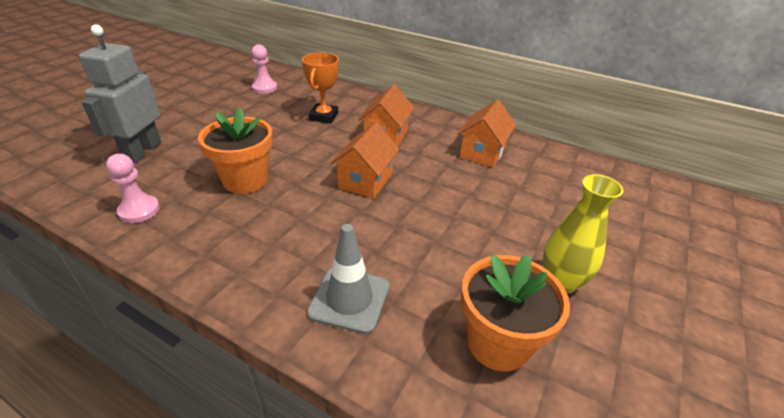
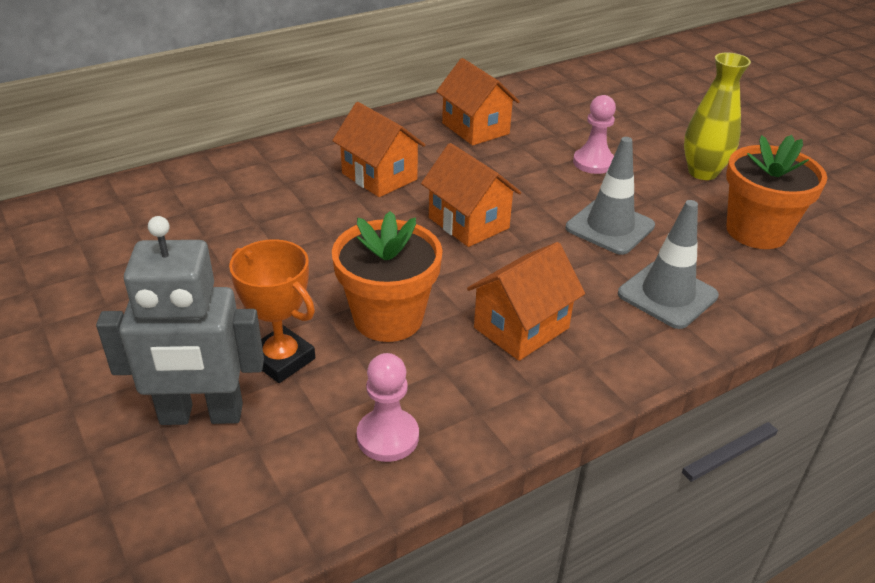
camera: 60 degrees left, 0 degrees up
(142, 151) = (201, 415): grey robot -> grey robot turned 45 degrees counterclockwise
(264, 88) = (106, 237): pink pawn -> pink pawn (593, 162)
(264, 233) = (521, 328): none -> orange house
(324, 116) = (273, 207): orange trophy -> orange trophy (282, 359)
(418, 245) = (610, 227): none -> grey traffic cone

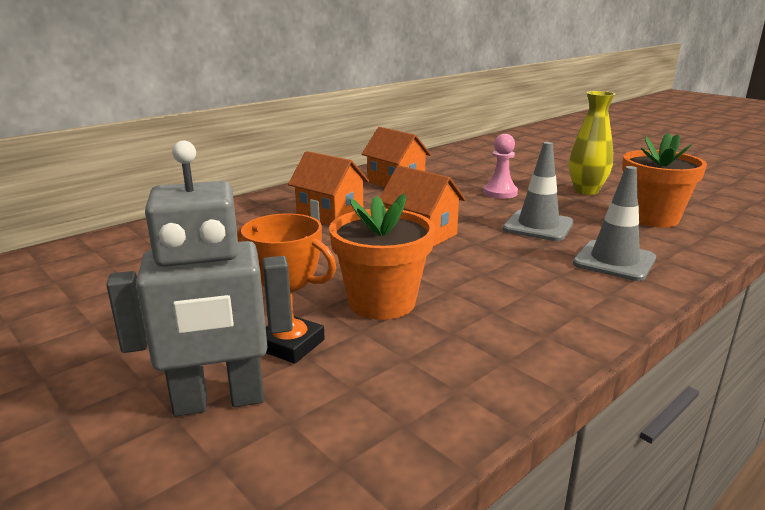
camera: 10 degrees left, 15 degrees down
(388, 437) = (427, 393): pink pawn -> none
(521, 328) = (506, 295): orange house -> none

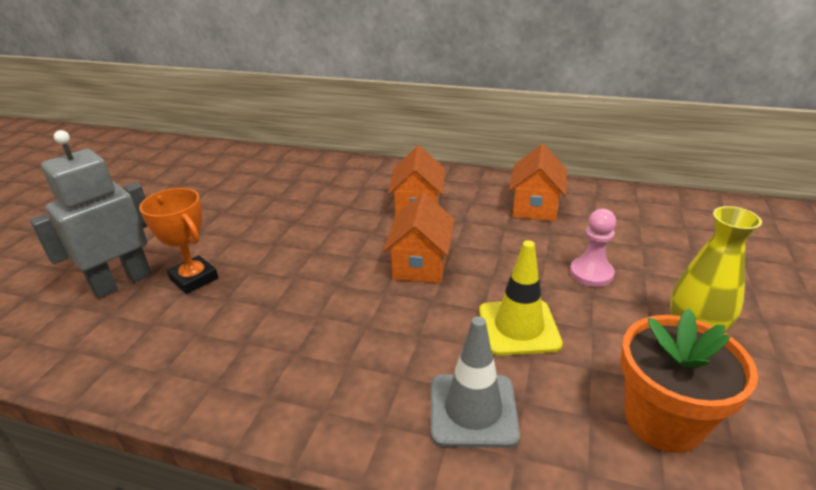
camera: 60 degrees right, 10 degrees up
(219, 401) = (122, 282): grey robot -> grey robot turned 90 degrees clockwise
(290, 344) = (194, 279): orange trophy -> orange trophy turned 45 degrees counterclockwise
(382, 302) = (274, 292): orange flower pot -> none
(538, 226) = (518, 327): grey traffic cone -> yellow traffic cone

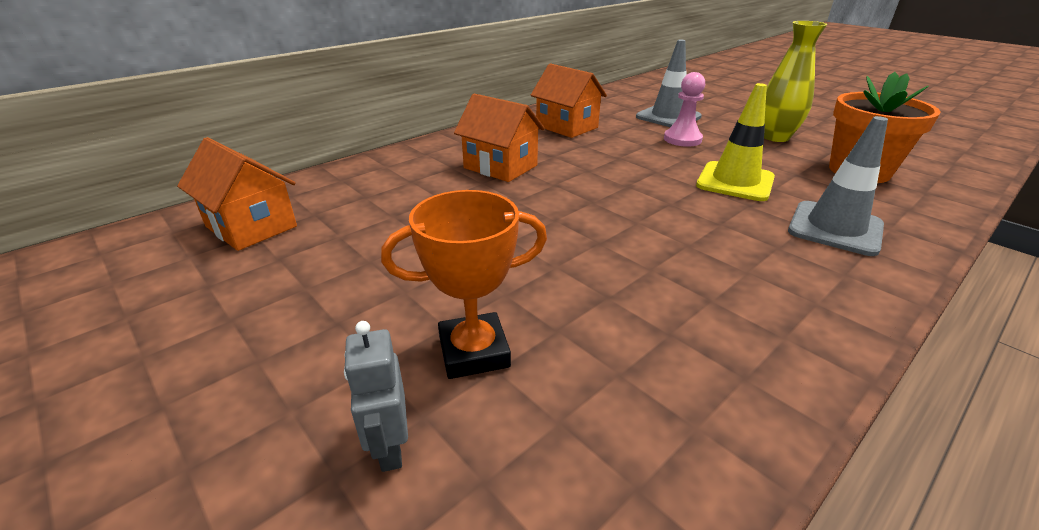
camera: 60 degrees left, 0 degrees up
(122, 282) = (390, 447): grey robot -> grey robot, size x0.48
(420, 264) = (605, 192): orange house -> orange house (251, 226)
(646, 250) = (668, 117): none -> grey traffic cone

